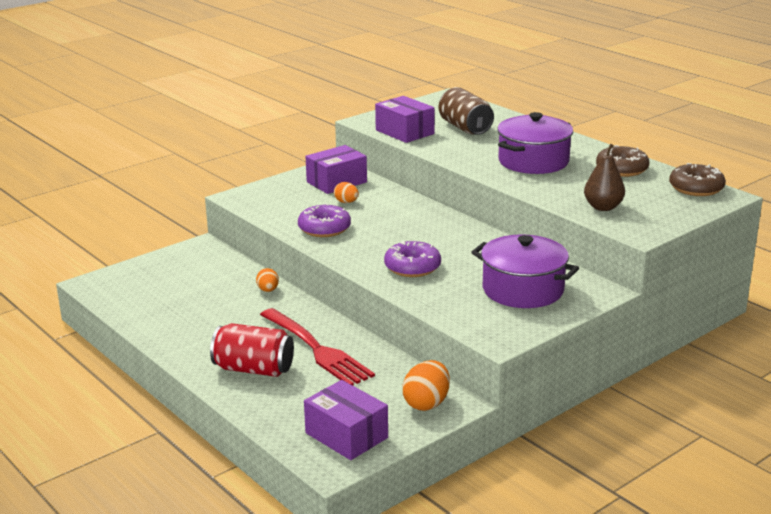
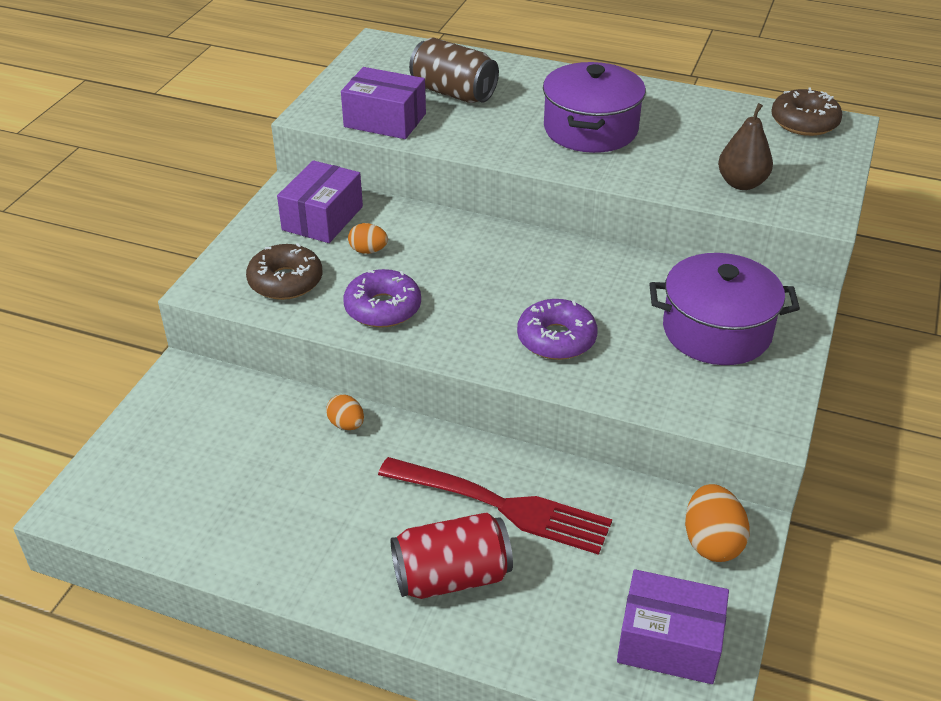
camera: 30 degrees left, 15 degrees up
(621, 169) = (699, 114): brown donut -> brown donut (285, 281)

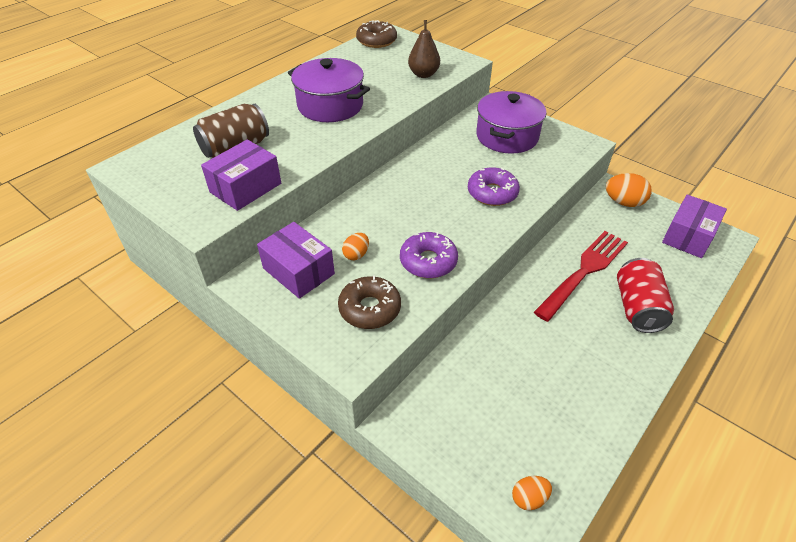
camera: 70 degrees left, 5 degrees up
(346, 424) = (492, 328): orange egg -> orange egg (529, 498)

